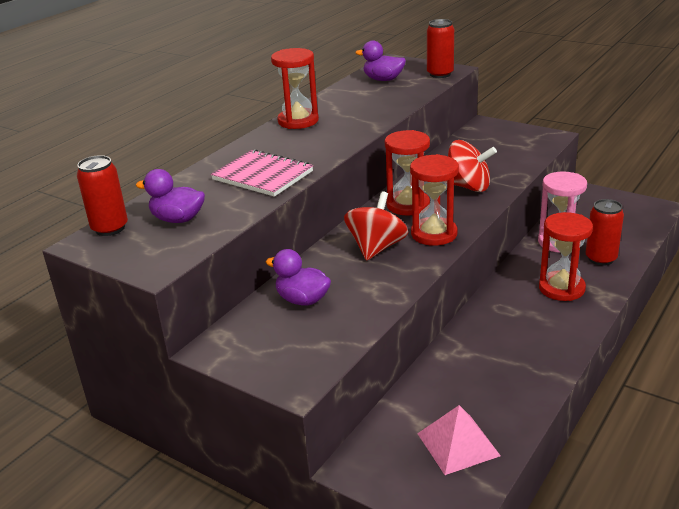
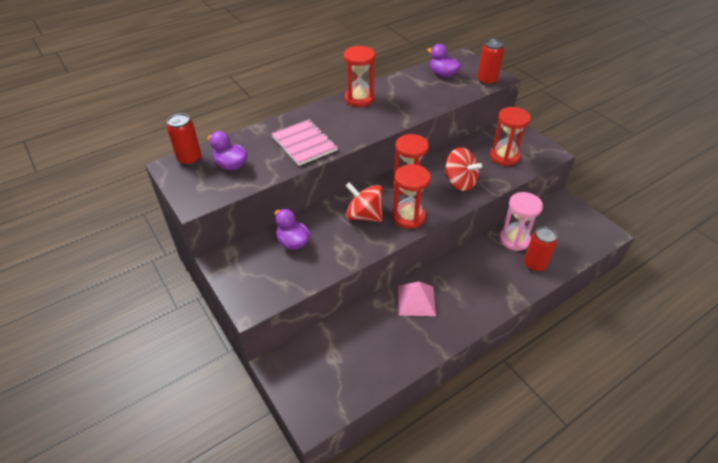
camera: 20 degrees right, 15 degrees up
(376, 248) = (364, 215): red spinning top -> red spinning top turned 105 degrees counterclockwise
(458, 444) = (344, 374): pink pyramid -> pink pyramid (416, 300)
(561, 288) = (489, 280): red hourglass -> red hourglass (504, 156)

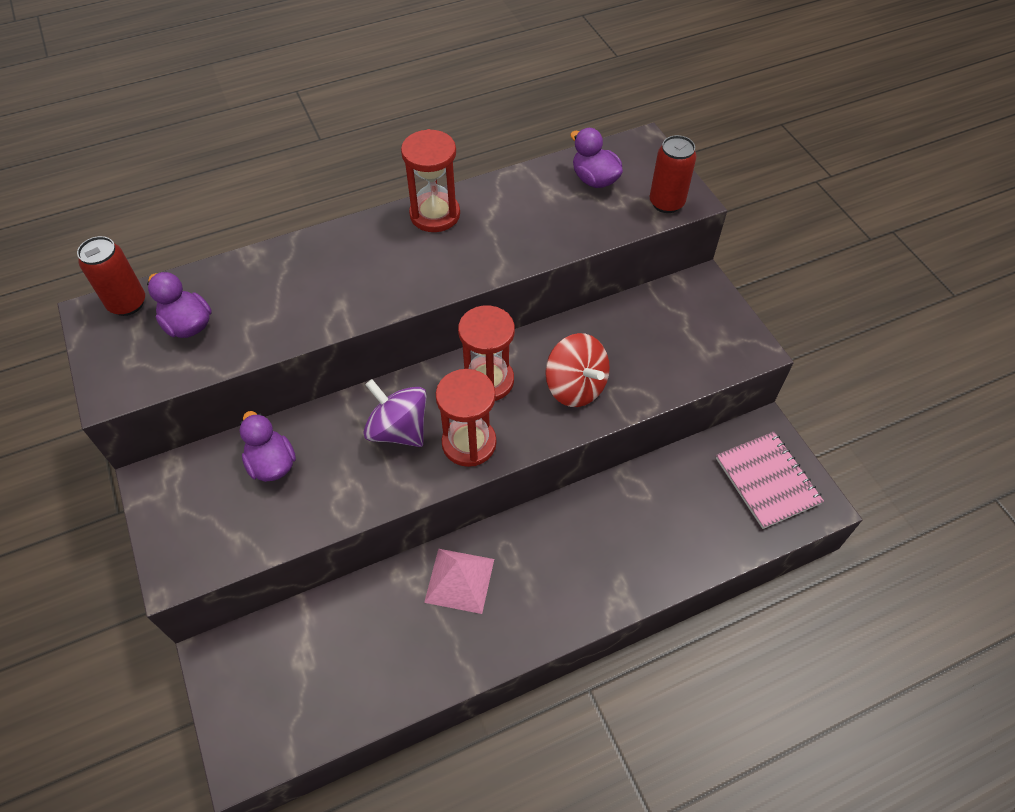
camera: 10 degrees right, 10 degrees up
(304, 143) = (316, 297): pink notebook -> pink notebook (767, 481)
(364, 215) = (398, 430): red spinning top -> purple spinning top
(504, 156) = (668, 345): red hourglass -> none
(514, 239) = (655, 492): pink hourglass -> none
(534, 264) = (672, 545): red can -> none

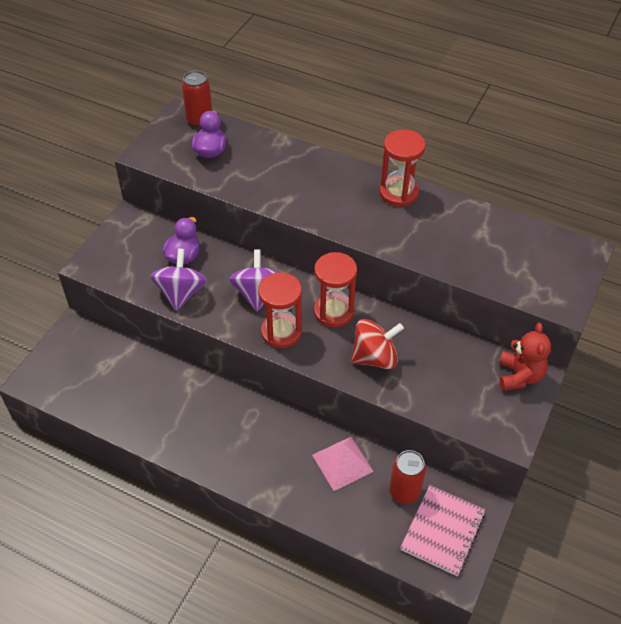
camera: 50 degrees right, 5 degrees down
(321, 502) = (181, 293): none -> purple spinning top
(459, 580) = (211, 404): pink pyramid -> pink pyramid (342, 463)
(575, 387) = (375, 357): red spinning top -> red spinning top turned 120 degrees counterclockwise
(594, 179) = (520, 247): purple duck -> none
(666, 203) = (546, 295): red can -> red can (404, 492)
(693, 296) = (519, 376): none -> red teddy bear

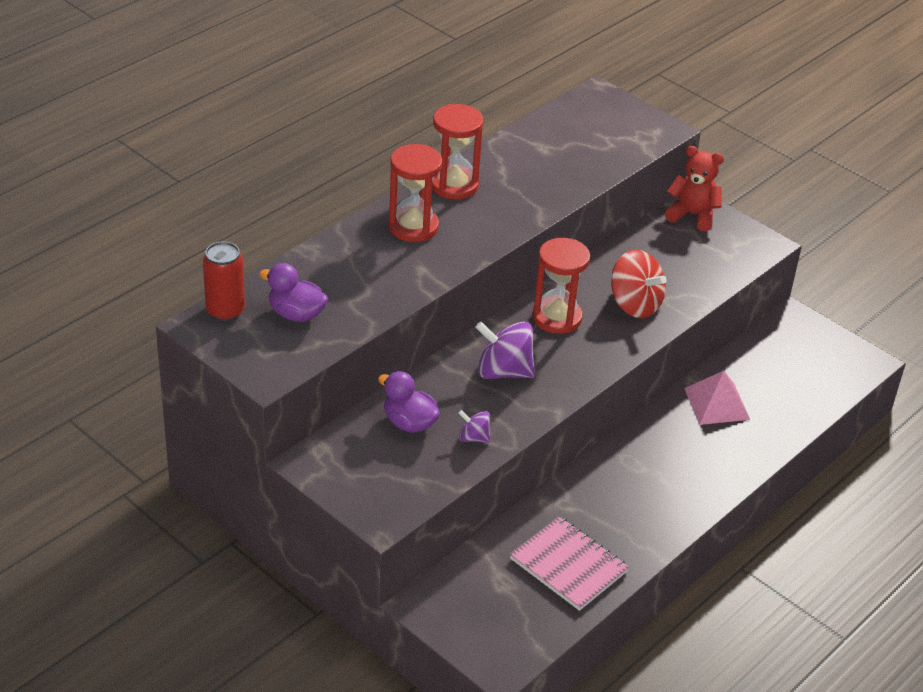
camera: 75 degrees left, 10 degrees down
(181, 293) = (473, 438): purple spinning top -> purple spinning top, size x0.53
(281, 332) = (571, 366): red hourglass -> red hourglass (413, 227)
(375, 357) = (635, 304): red spinning top -> red spinning top turned 135 degrees clockwise
(404, 492) = (765, 368): red can -> none
(443, 531) = (816, 354): pink notebook -> pink notebook (568, 565)

